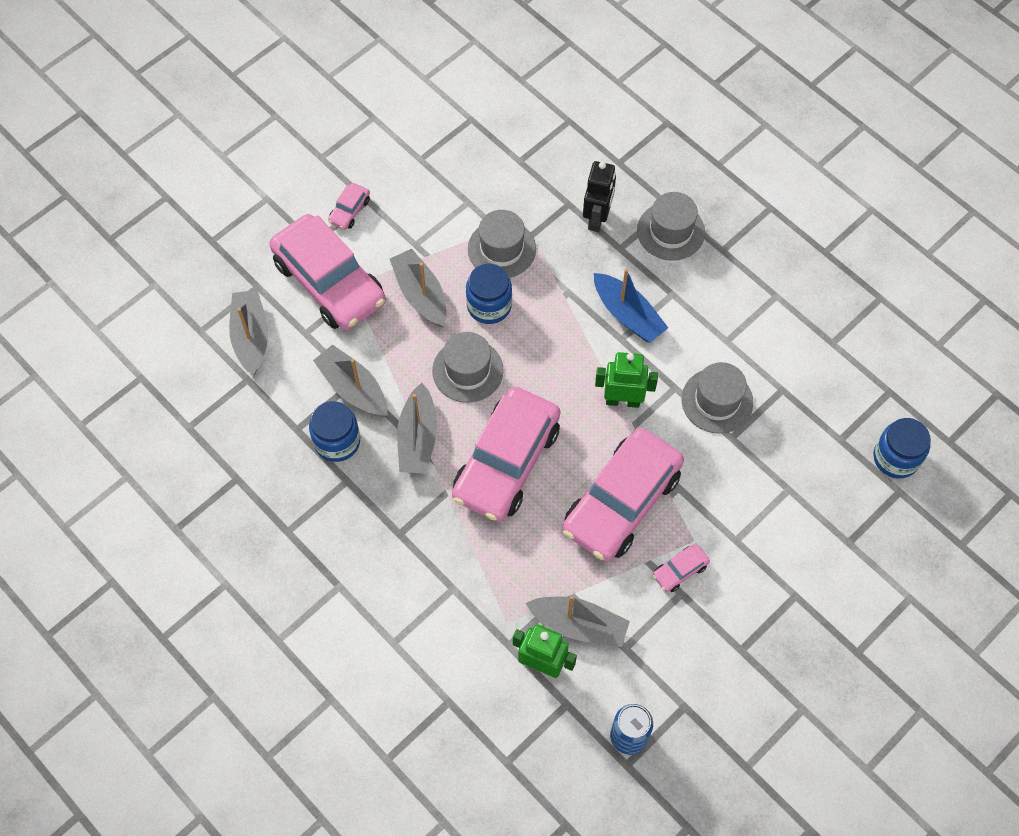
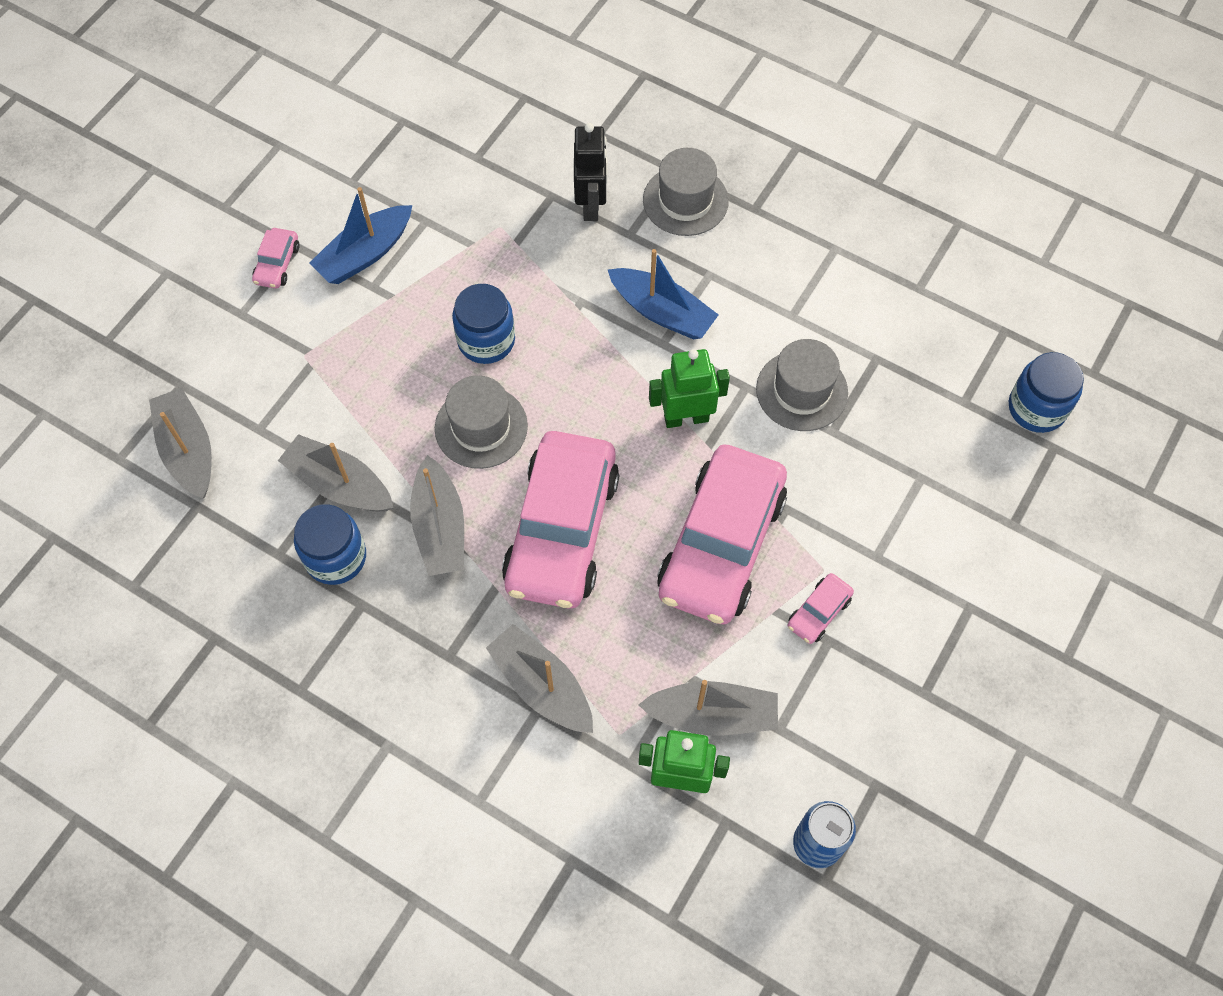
camera: 15 degrees left, 0 degrees up
(329, 282) = (274, 358): pink car -> none
(416, 218) = (365, 254): none -> blue boat
(420, 294) = (395, 346): grey boat -> grey boat (542, 686)
(501, 249) = (483, 268): grey hat -> none

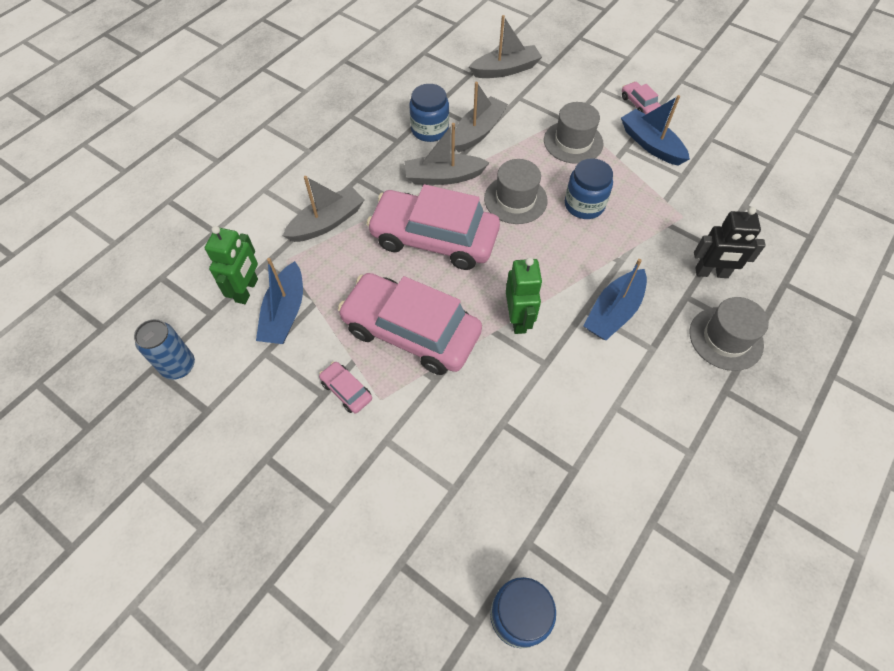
camera: 95 degrees right, 5 degrees down
(277, 264) = (638, 104): pink car -> pink car turned 45 degrees clockwise
(712, 715) = (285, 313): grey boat -> blue boat
(802, 391) = (541, 404): grey hat -> grey hat (573, 142)

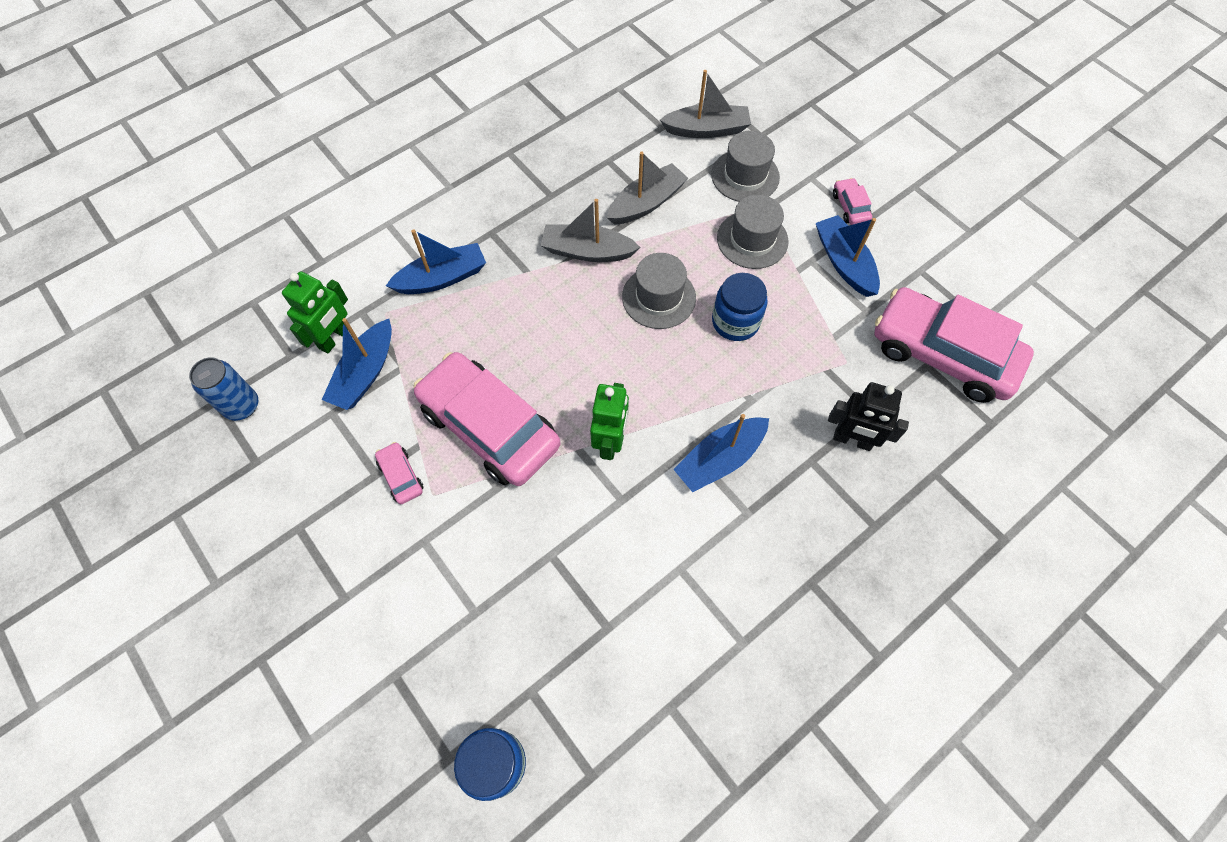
camera: 15 degrees right, 5 degrees up
(327, 222) = (442, 278): grey boat -> blue boat
(430, 130) = (592, 189): blue jar -> none
(434, 238) = (551, 324): pink car -> pink car (942, 354)
(725, 338) = (837, 522): grey hat -> grey hat (745, 176)

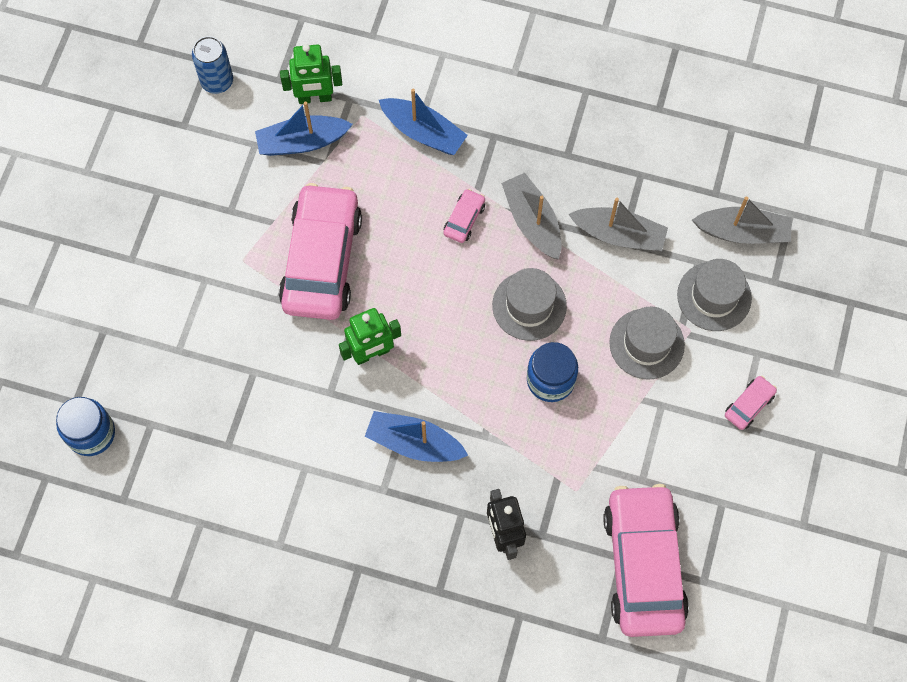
camera: 55 degrees right, 5 degrees up
(401, 476) = (241, 228): pink car -> pink car (464, 219)
(707, 130) = (742, 232): grey boat -> grey boat turned 45 degrees counterclockwise
(844, 263) = (680, 433): blue boat -> none

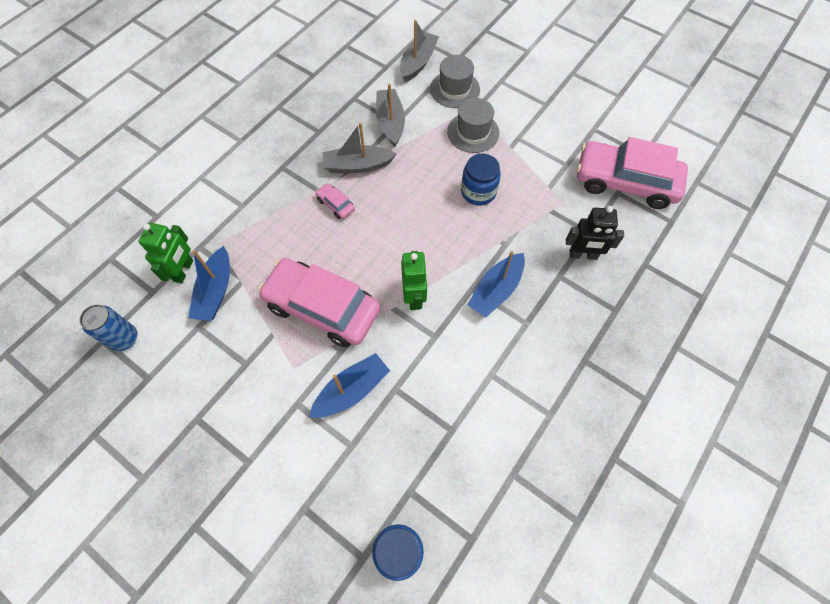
camera: 70 degrees left, 5 degrees down
(423, 132) = (254, 208): blue boat -> blue boat (352, 390)
(529, 306) = (419, 187): grey hat -> none
(619, 235) = (390, 122): grey boat -> grey boat turned 45 degrees counterclockwise
(749, 405) = (533, 96): pink car -> none

